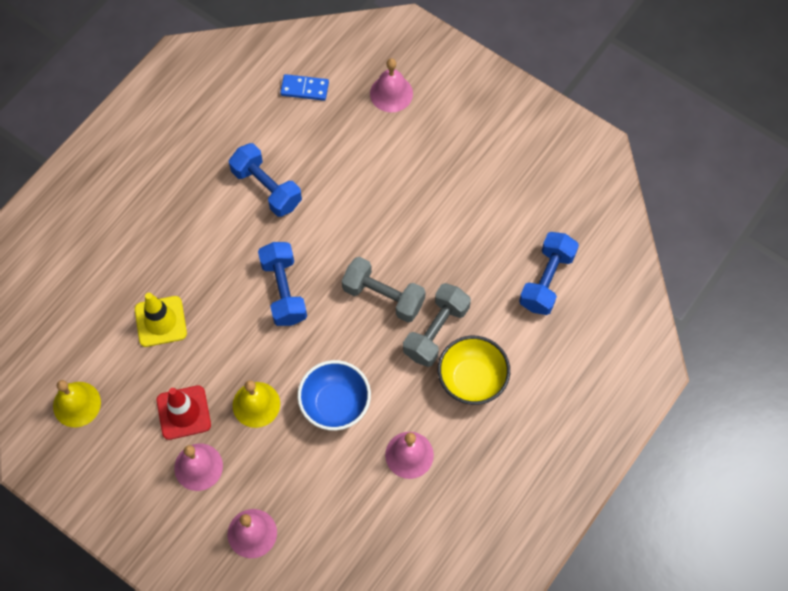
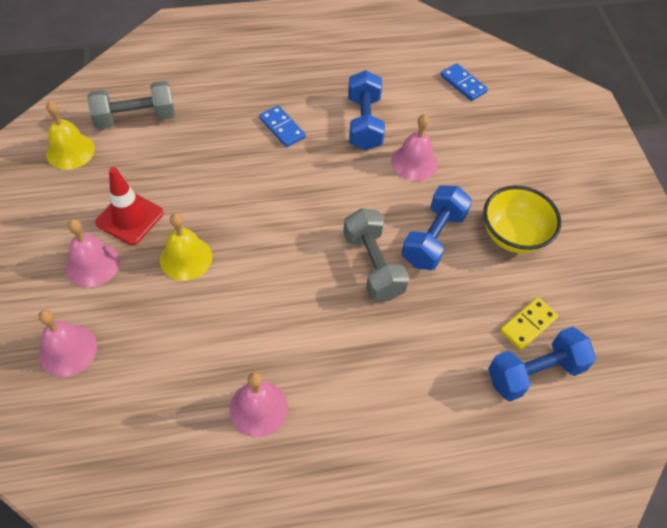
camera: 40 degrees right, 10 degrees down
(160, 321) = (189, 146): yellow traffic cone -> none
(212, 245) = (282, 128): none -> blue domino
(284, 291) = (299, 198): blue dumbbell -> blue dumbbell (433, 238)
(335, 404) = (244, 312): blue bowl -> none
(391, 93) = (531, 133): pink bell -> pink bell (414, 162)
(436, 331) = (389, 329): grey dumbbell -> grey dumbbell (135, 118)
(472, 379) = (380, 396): yellow bowl -> yellow bowl (513, 235)
(516, 250) = (528, 324): none -> yellow domino

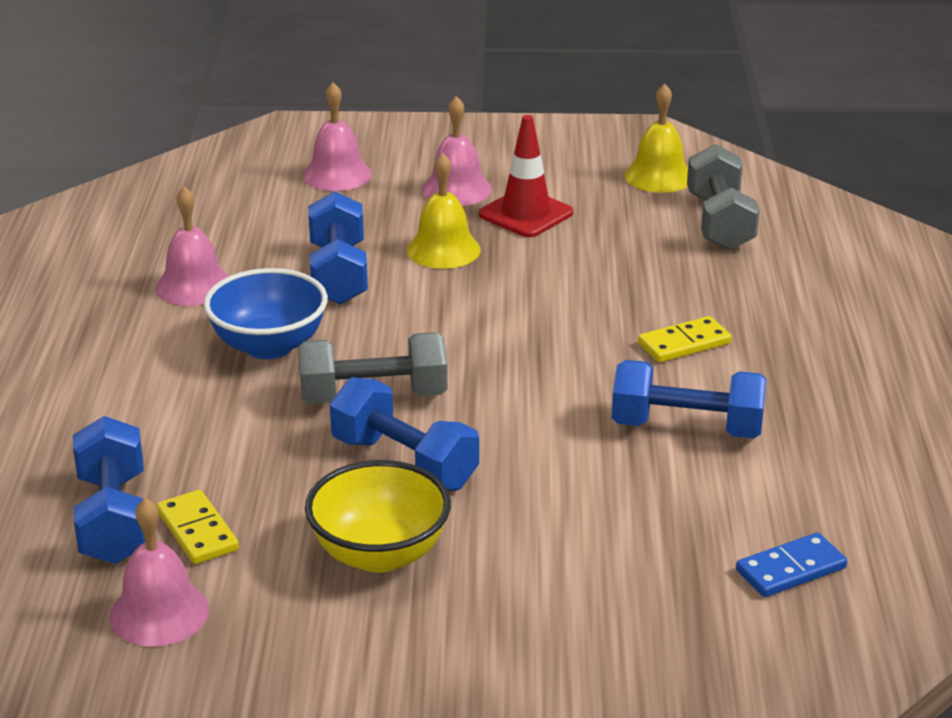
camera: 105 degrees right, 25 degrees down
(228, 315) = (338, 274): none -> blue dumbbell
(282, 128) = (684, 343): blue domino -> yellow domino
(330, 336) = (269, 346): none -> blue bowl
(414, 162) = (580, 470): pink bell -> pink bell (159, 613)

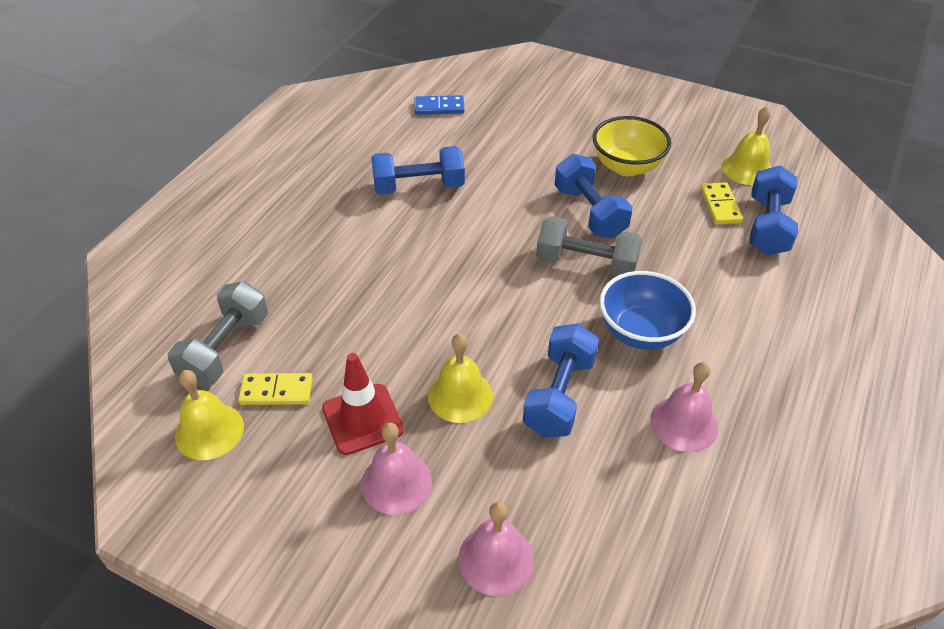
camera: 155 degrees left, 15 degrees up
(159, 613) = (747, 169): pink bell -> yellow bell
(684, 343) = (365, 243): yellow domino -> yellow domino (276, 391)
(686, 428) = (419, 187): blue dumbbell -> blue dumbbell turned 45 degrees counterclockwise

